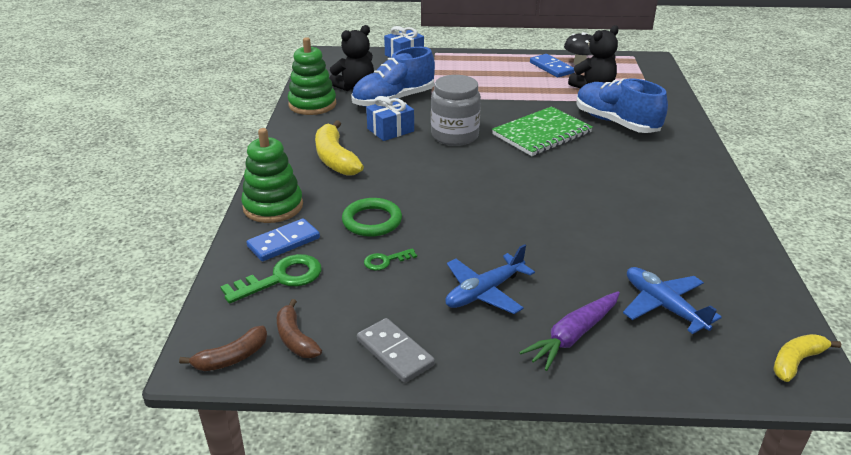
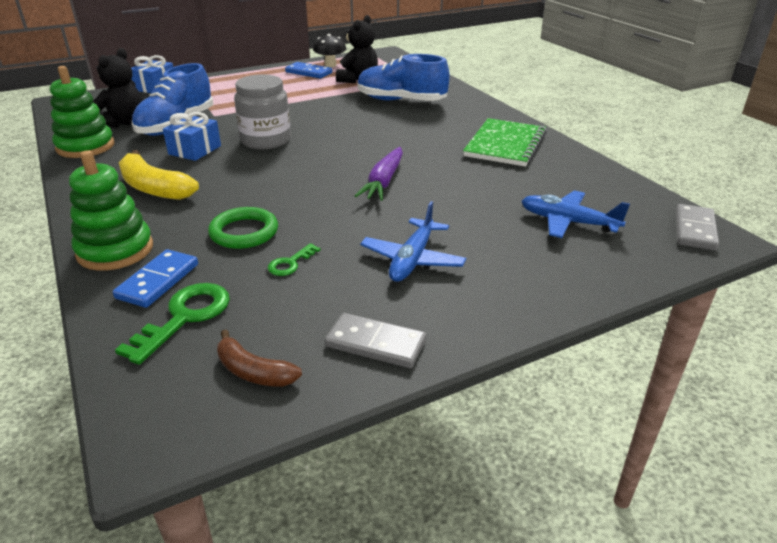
camera: 30 degrees left, 0 degrees up
(232, 358) = (190, 422): brown banana -> none
(541, 133) = (346, 121): green notebook -> green notebook (505, 144)
(573, 336) = (522, 269): purple carrot -> purple carrot (383, 182)
(796, 361) = (695, 230): yellow banana -> grey domino

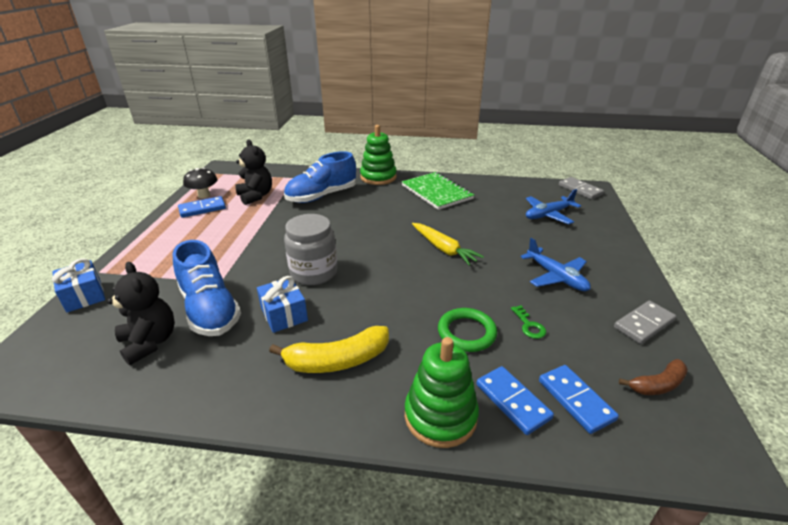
camera: 55 degrees left, 0 degrees up
(85, 147) = (176, 386): green stacking toy -> green stacking toy (378, 177)
(185, 317) = (575, 400): green key -> blue domino
(383, 182) = (443, 249): purple carrot -> yellow carrot

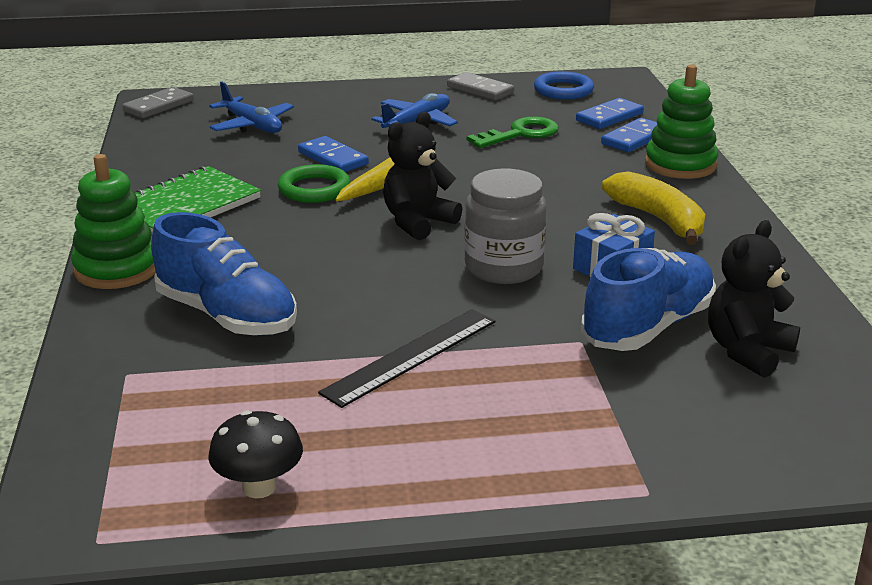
camera: 105 degrees left, 5 degrees down
(84, 296) = (720, 470): blue gift -> none
(202, 209) = (334, 460): blue domino -> blue domino (333, 158)
(253, 232) = (411, 356): none -> black ruler
(256, 196) = (245, 401): black teddy bear -> black teddy bear (418, 222)
(466, 333) = (556, 161): green ring -> green ring (314, 189)
(529, 325) = (520, 134): green key -> green key, size x1.81
(657, 385) = (563, 90): brown banana -> blue ring

